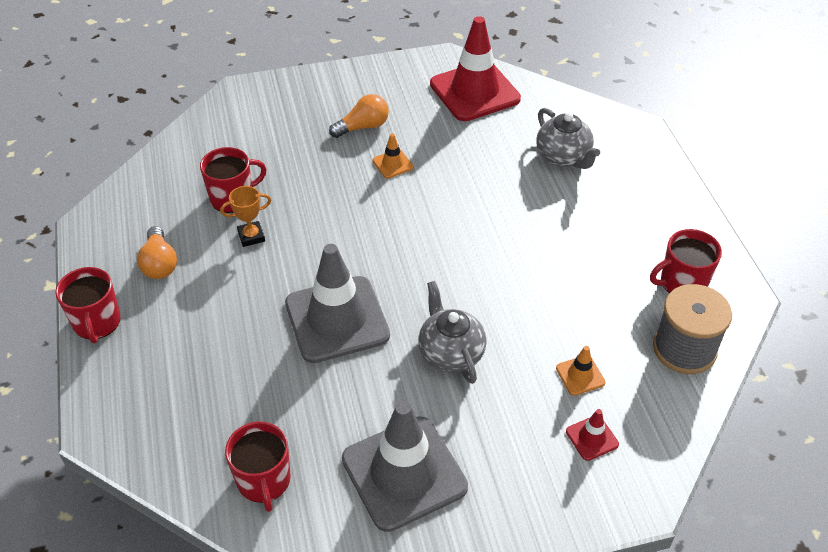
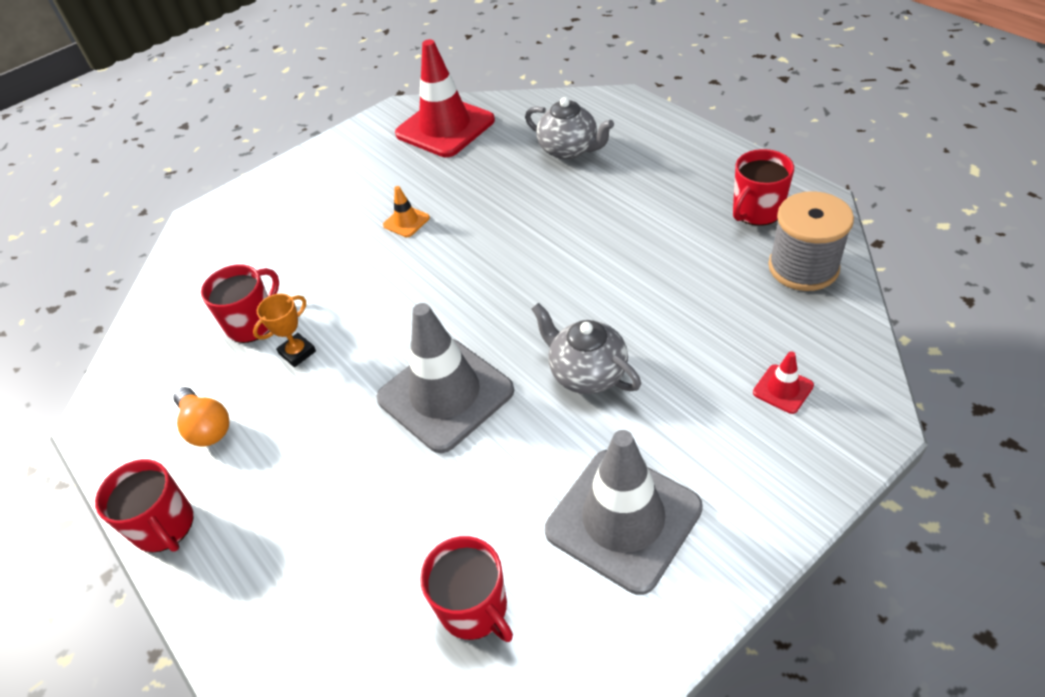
camera: 20 degrees left, 0 degrees up
(363, 127) = (353, 200): orange light bulb -> none
(580, 375) = (728, 335): orange traffic cone -> none

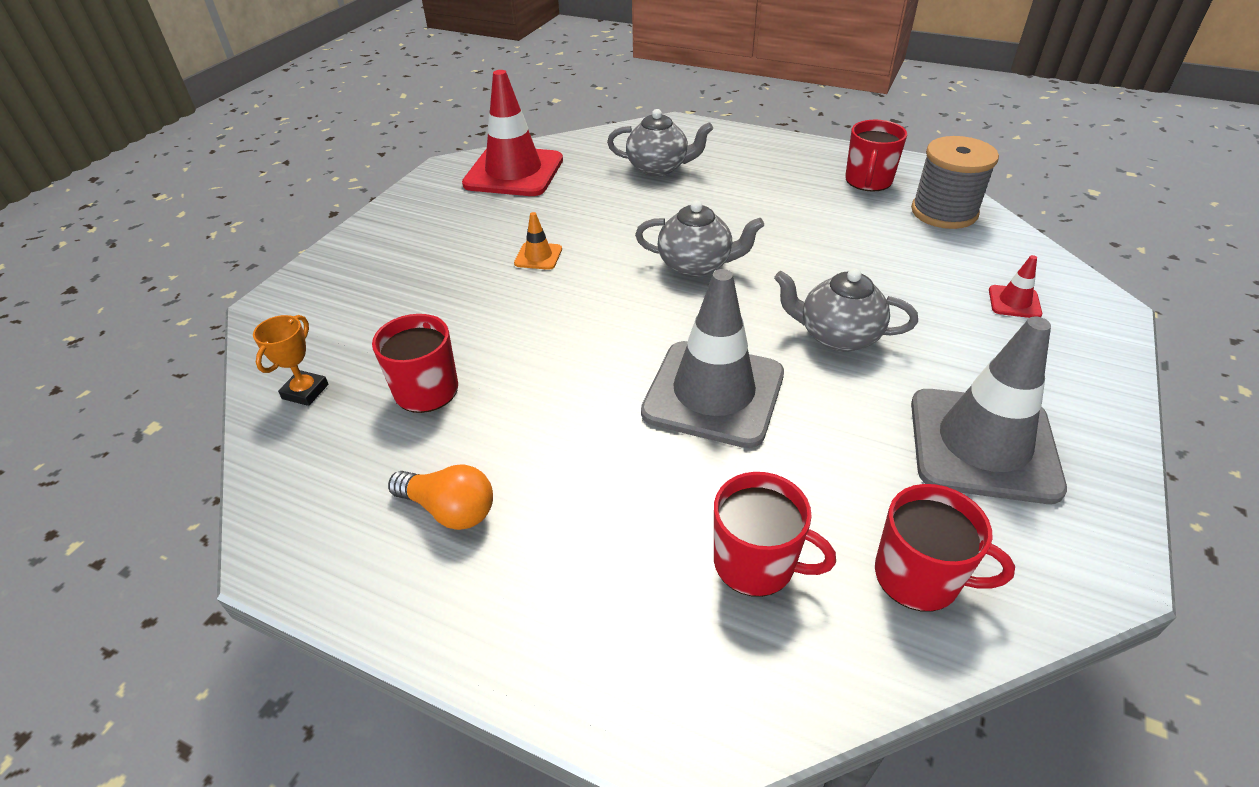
camera: 30 degrees left, 5 degrees down
(164, 526) = (477, 637): red mug -> red mug (756, 563)
(297, 353) = (509, 402): orange trophy -> orange trophy (305, 391)
(523, 265) = (696, 265): none -> grey teapot

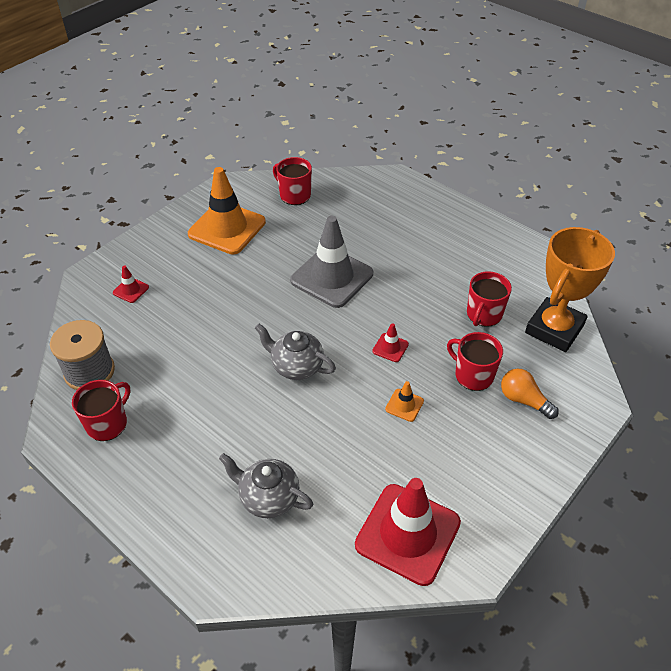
camera: 165 degrees left, 5 degrees up
(305, 391) = (554, 329): orange trophy -> orange trophy, size x2.35
(449, 509) = (471, 253): orange light bulb -> orange light bulb (523, 400)
(574, 311) = (390, 348): none -> red traffic cone
(756, 563) = (350, 210): red mug -> red mug (473, 375)
(837, 336) = (246, 293): grey teapot -> none
(983, 445) = (227, 228): grey traffic cone -> orange traffic cone

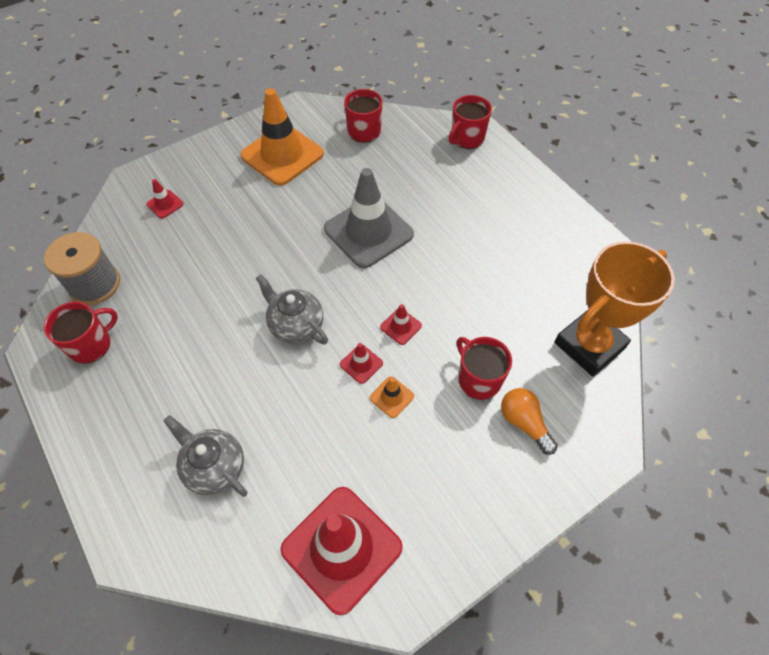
camera: 15 degrees right, 10 degrees up
(367, 385) = (361, 364): none -> red traffic cone
(484, 314) = (516, 310): red mug -> red mug (467, 138)

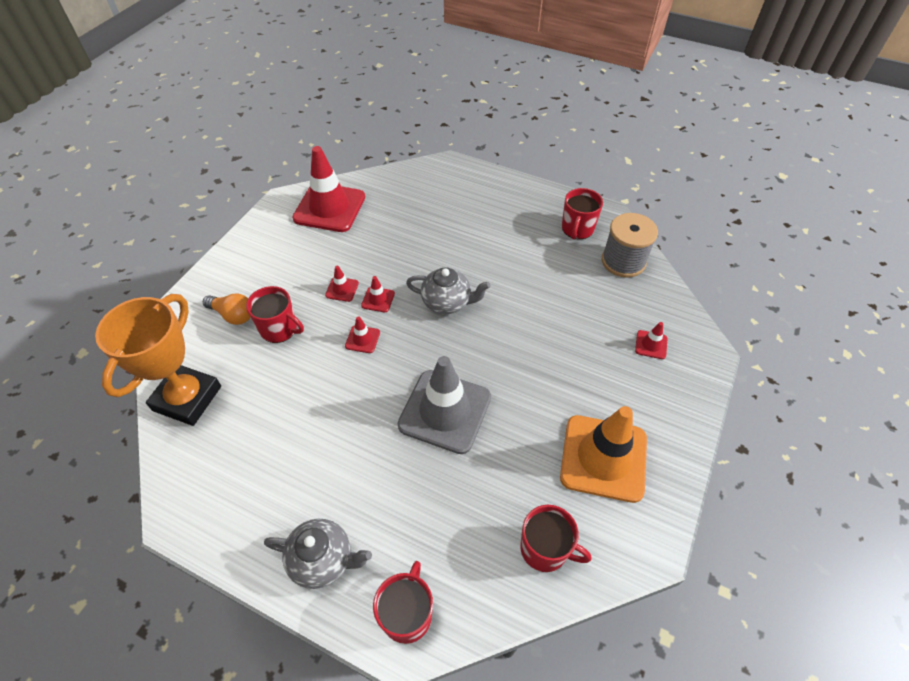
camera: 150 degrees right, 5 degrees down
(214, 467) = (432, 208): grey teapot -> grey teapot (323, 560)
(392, 397) = (342, 289): orange traffic cone -> red traffic cone

